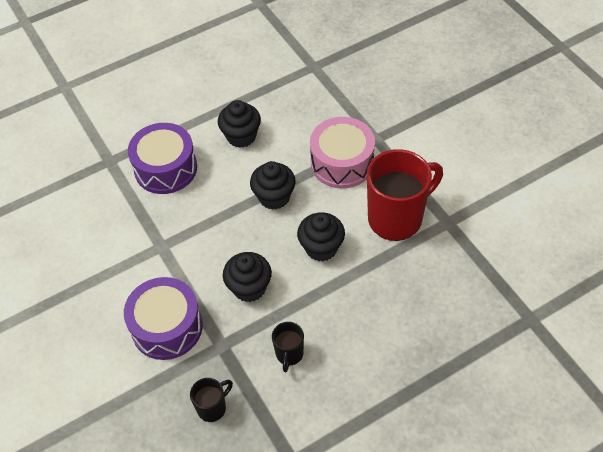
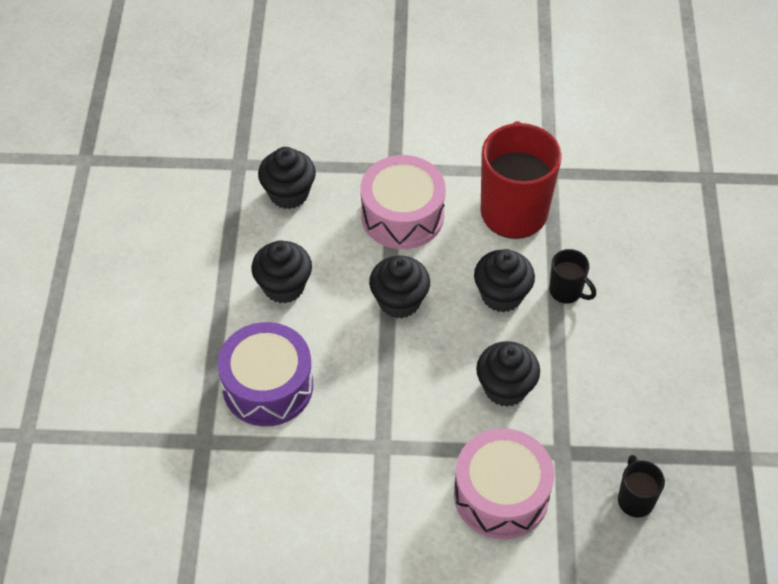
camera: 60 degrees left, 0 degrees up
(167, 327) = (501, 494): purple drum -> pink drum
(289, 354) = (615, 395): black mug -> black mug (566, 291)
(311, 100) = (289, 193): none -> black cupcake

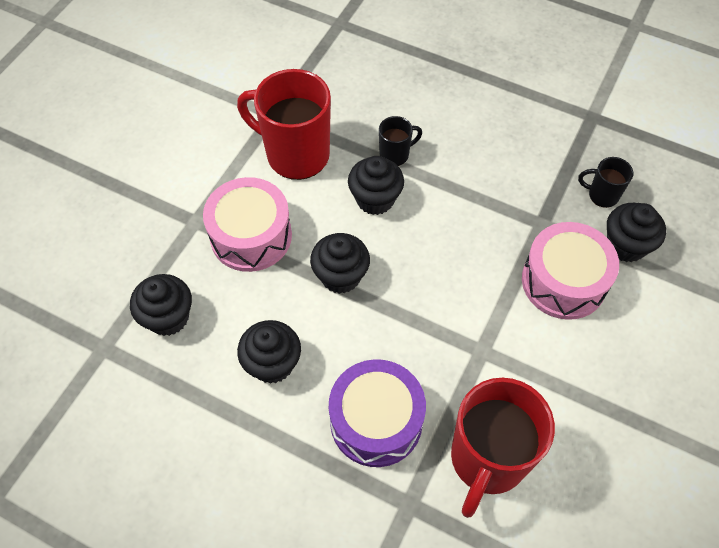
camera: 65 degrees left, 5 degrees up
(272, 488) = (487, 460): none -> red mug
(505, 388) = (466, 235): black cupcake -> black cupcake (626, 245)

